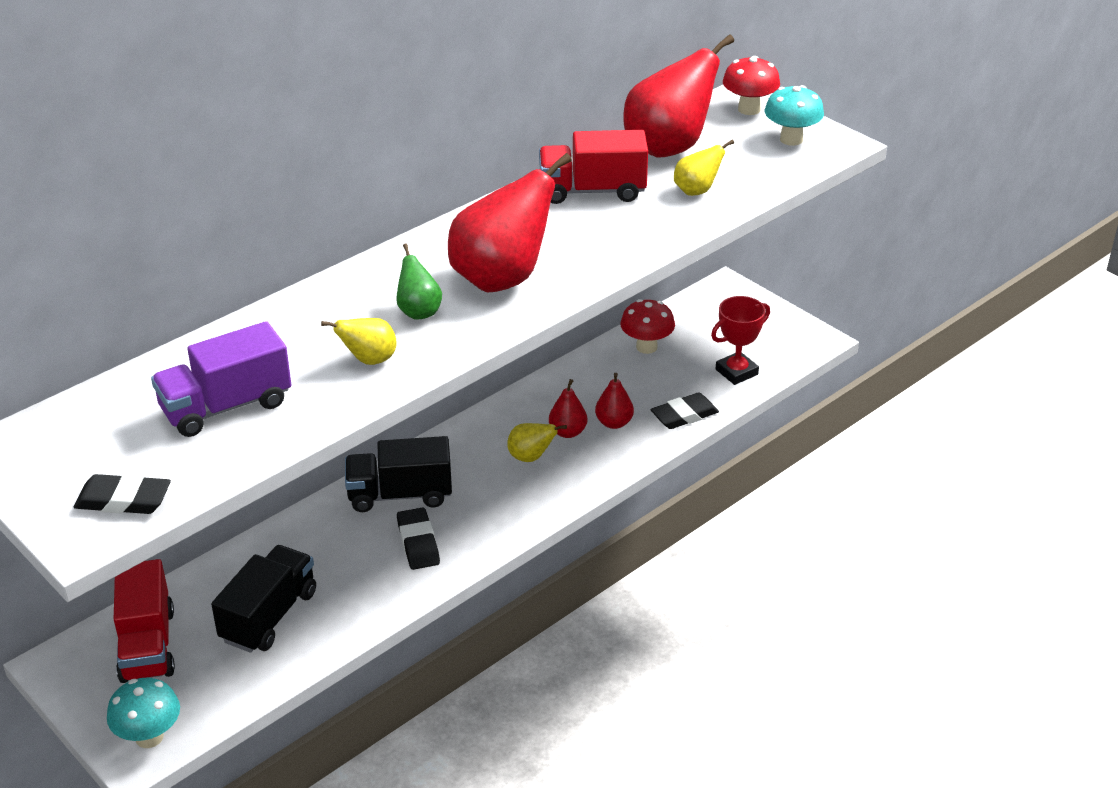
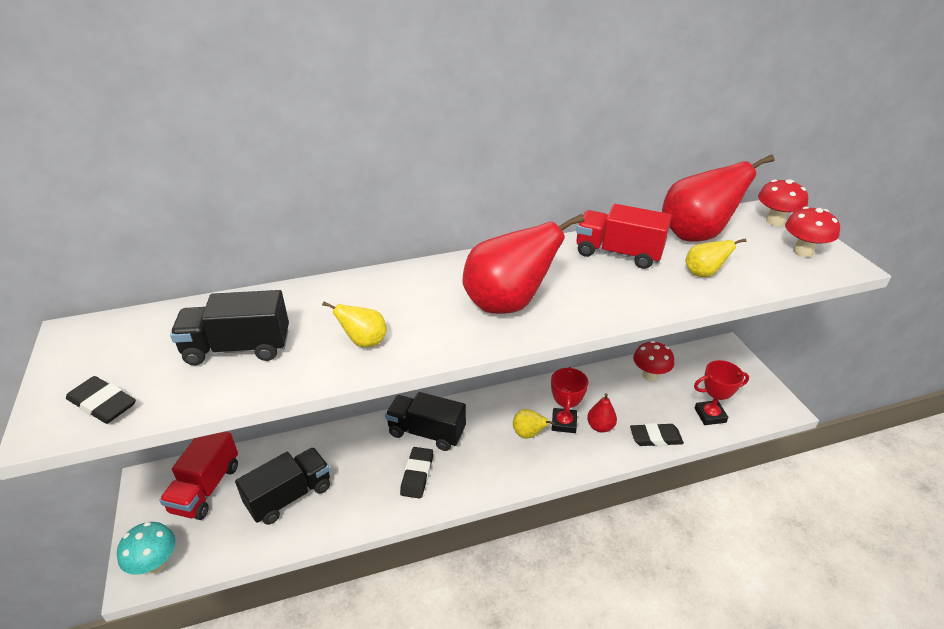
camera: 25 degrees right, 0 degrees up
(226, 406) = (238, 348): purple truck -> black truck
(419, 312) = (428, 313): green pear -> none
(568, 432) = (564, 423): red pear -> red trophy
(791, 139) = (803, 251): turquoise mushroom -> red mushroom

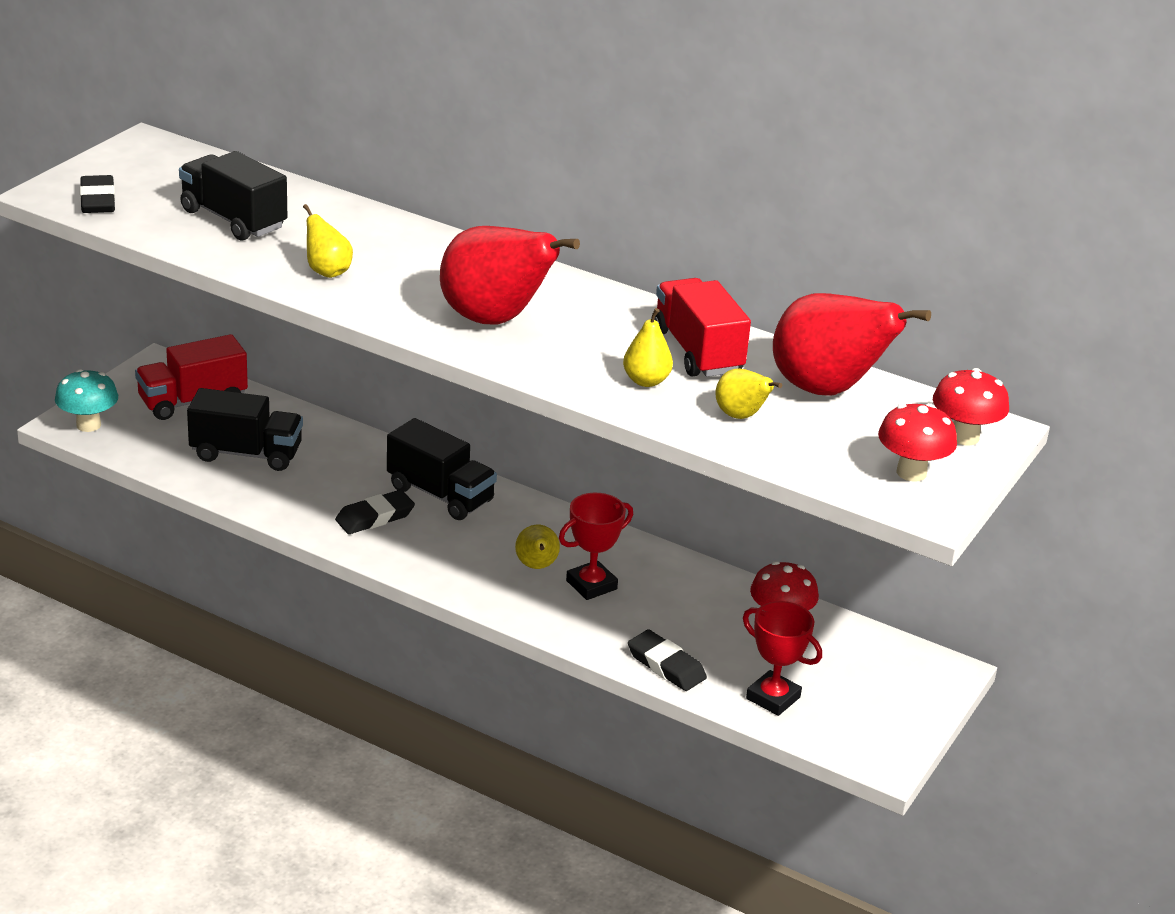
camera: 45 degrees right, 5 degrees down
(426, 432) = (440, 494): black truck -> black truck turned 150 degrees clockwise
(600, 427) = (624, 615): red pear -> none
(636, 286) = (646, 381): none -> yellow pear

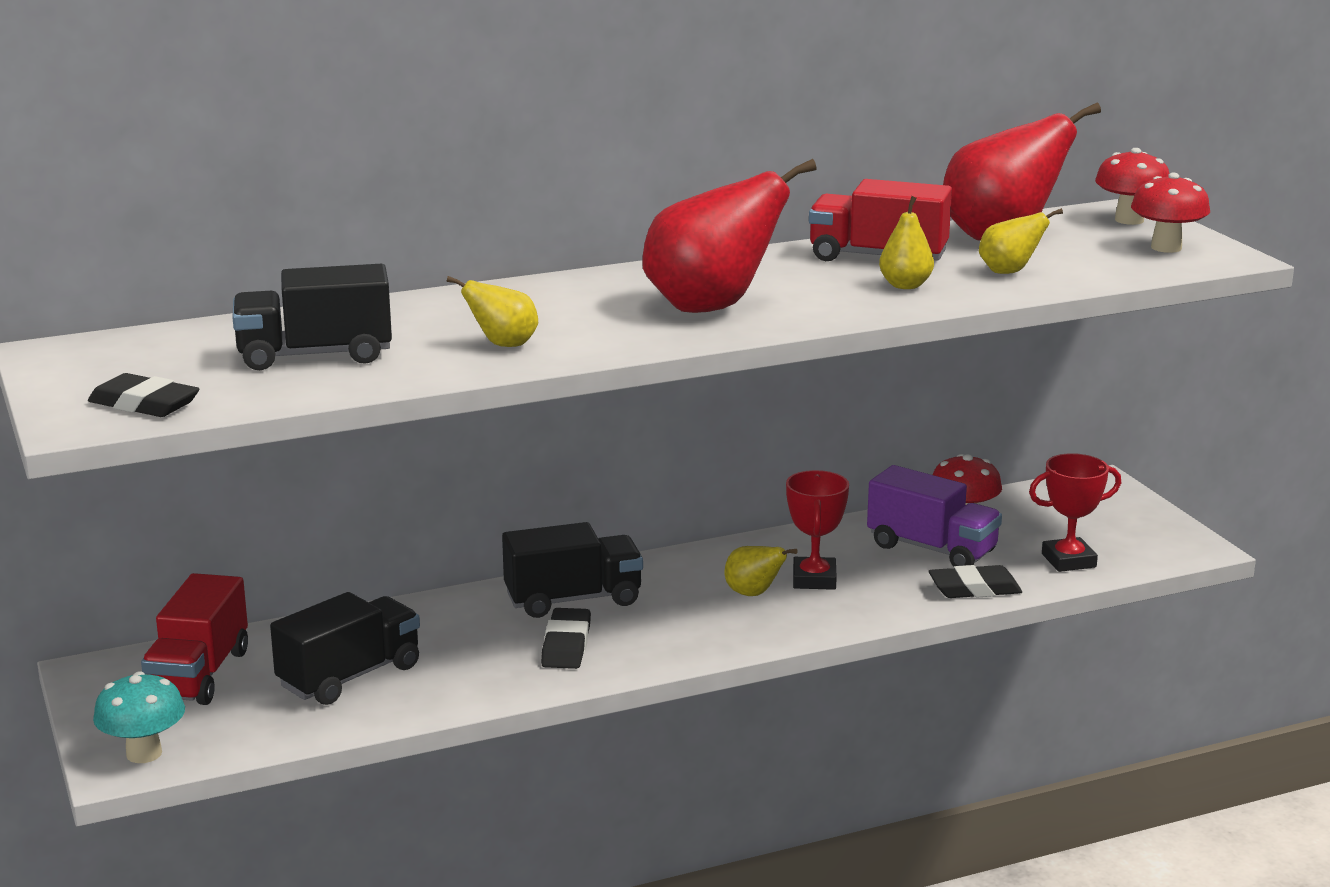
camera: 50 degrees left, 10 degrees down
(709, 622) = (932, 549): none -> purple truck

